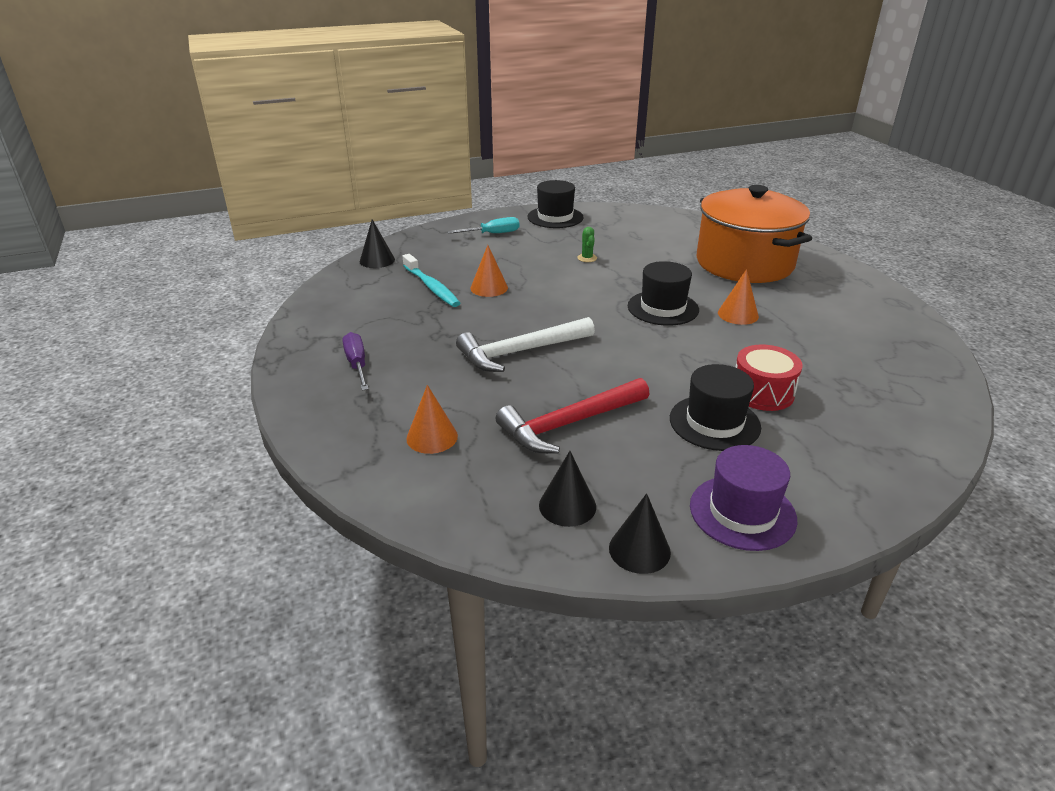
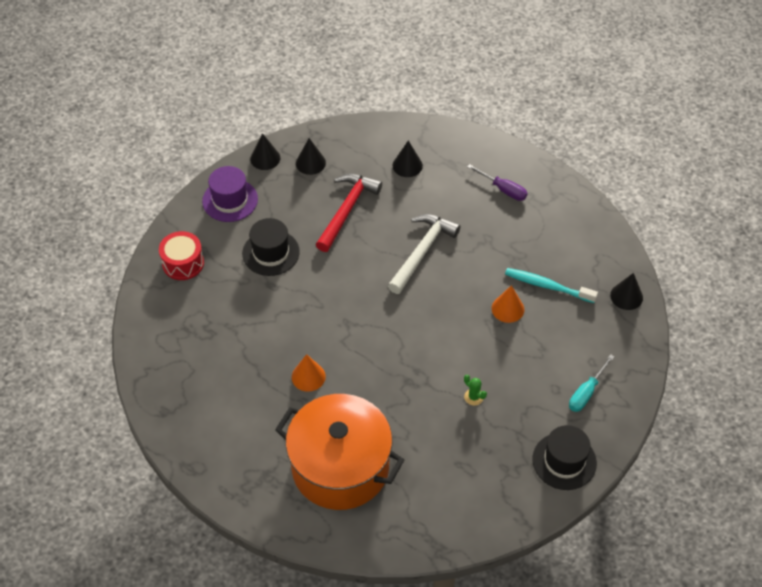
camera: 145 degrees right, 20 degrees up
(432, 437) = (407, 165): orange cone -> black cone
(663, 308) = (366, 354): black hat -> none
(762, 392) = (255, 294): red drum -> red drum (183, 263)

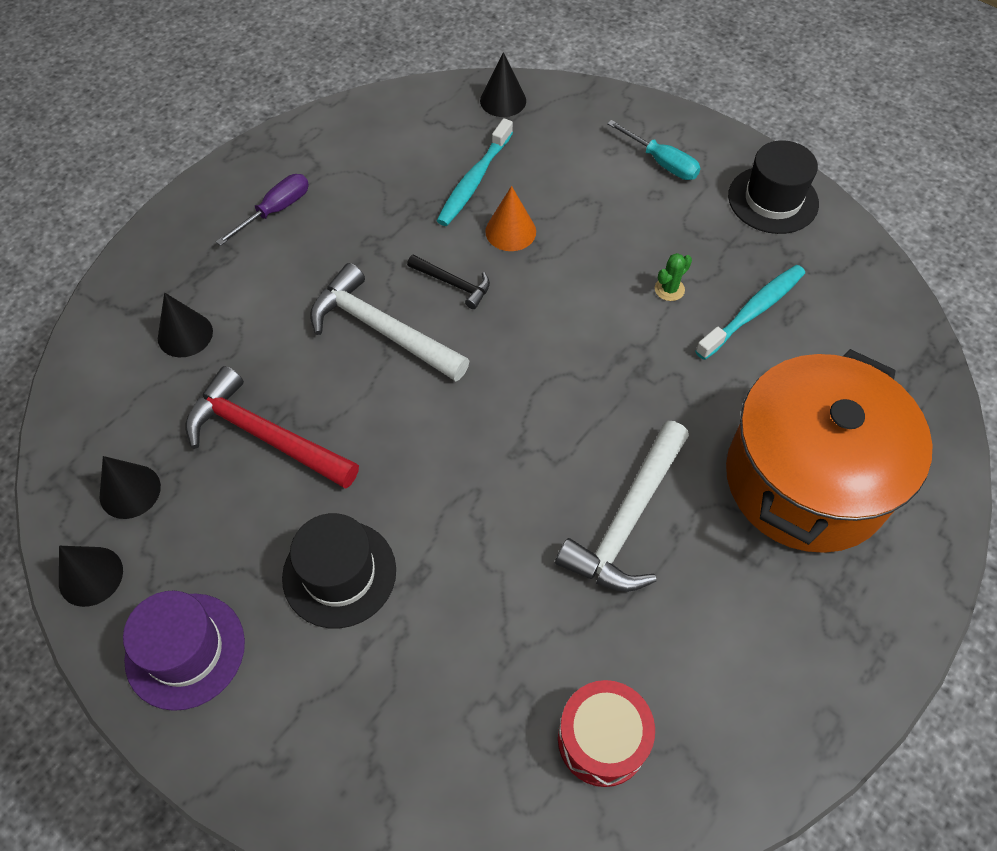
camera: 85 degrees left, 5 degrees up
(183, 263) = (335, 753): red drum -> red drum (602, 739)
(308, 376) = (628, 520): orange cone -> white hammer
(461, 283) = (453, 284): none -> black hammer
(462, 444) = (752, 312): none -> turquoise toothbrush

